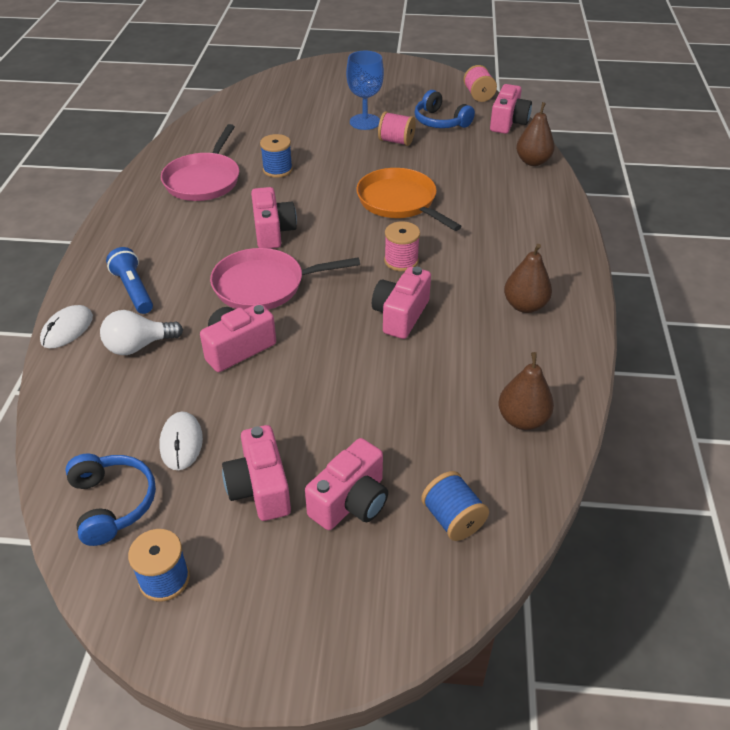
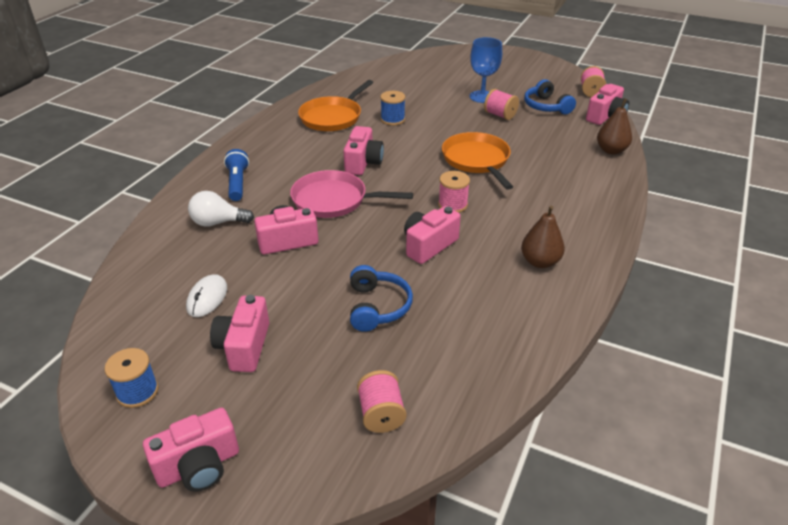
camera: 20 degrees right, 5 degrees down
(67, 329) = (176, 200): white mouse -> none
(112, 503) = (134, 327): blue headphones -> blue headphones (377, 307)
(204, 180) = (332, 117): pink pan -> orange pan
(351, 502) = (307, 376): pink camera -> pink camera (199, 466)
(453, 519) = (381, 414): blue spool -> pink spool
(522, 419) = (486, 352): brown pear -> none

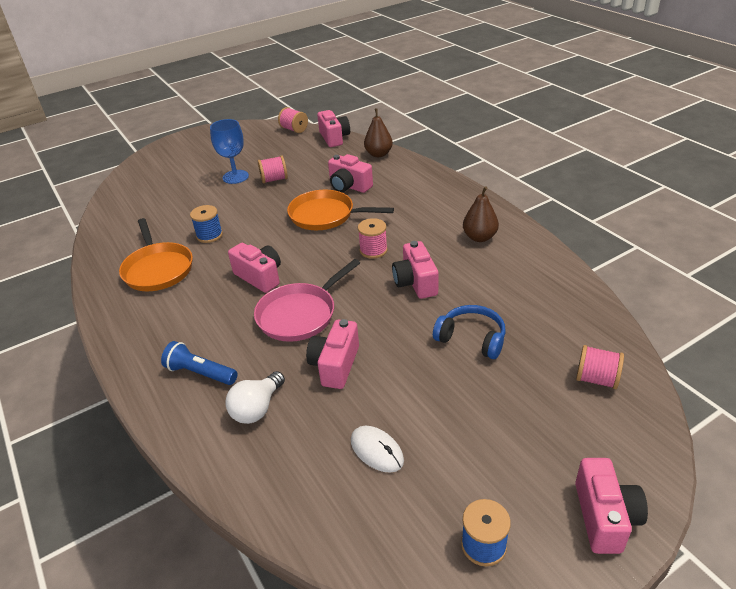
camera: 55 degrees left, 0 degrees up
(244, 346) = (467, 442): pink camera -> pink camera (349, 186)
(546, 106) = (289, 155): blue headphones -> none

